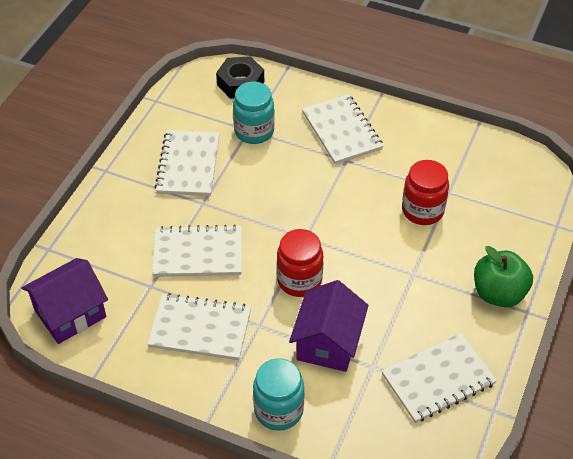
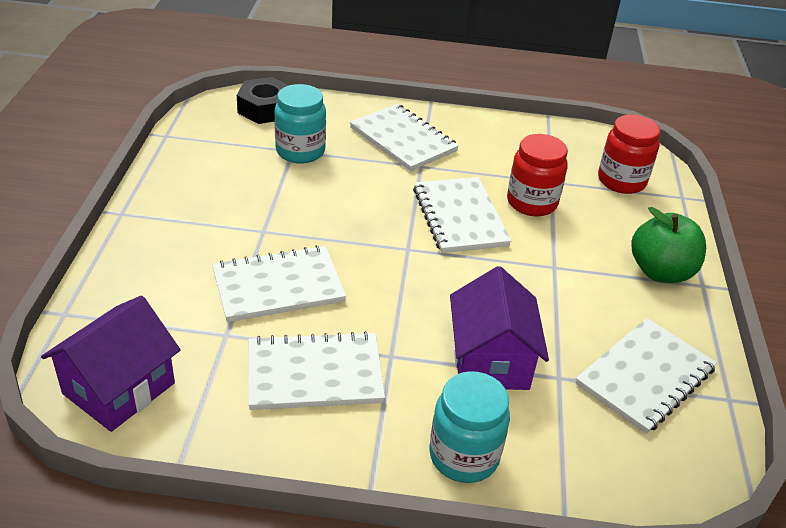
camera: 20 degrees left, 10 degrees down
(188, 165) = (231, 194): white notebook -> white notebook (460, 217)
(299, 280) = (422, 296): red jar -> red jar (621, 181)

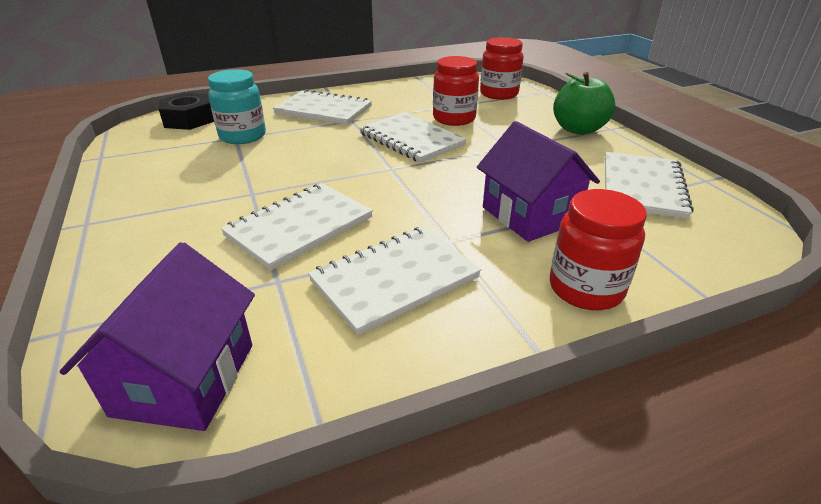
camera: 25 degrees left, 5 degrees down
(464, 456) = (586, 289): turquoise jar -> red jar

